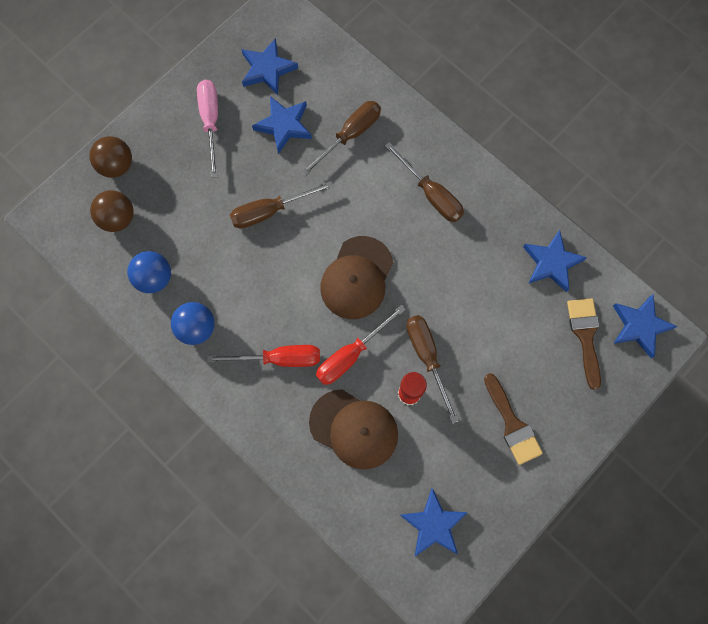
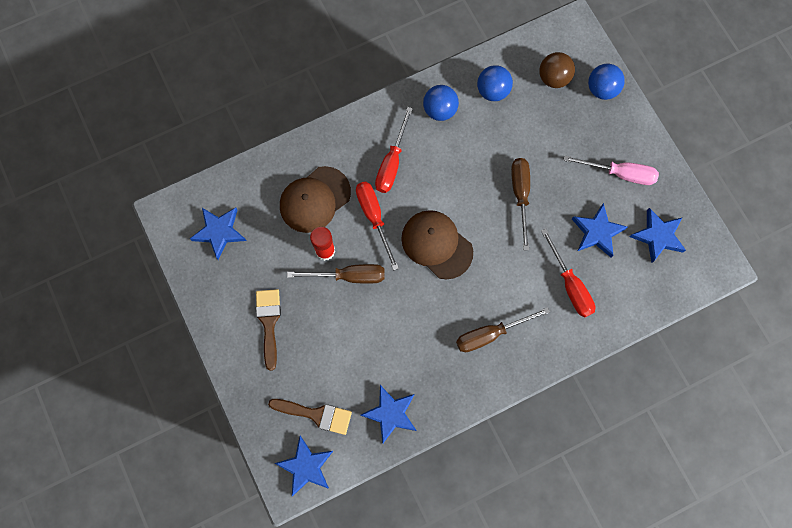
camera: 110 degrees right, 0 degrees up
(116, 165) = (602, 89): brown ball -> blue ball
(350, 135) = (570, 285): brown screwdriver -> red screwdriver
(512, 424) = (269, 322): brown brush -> brown brush turned 90 degrees clockwise

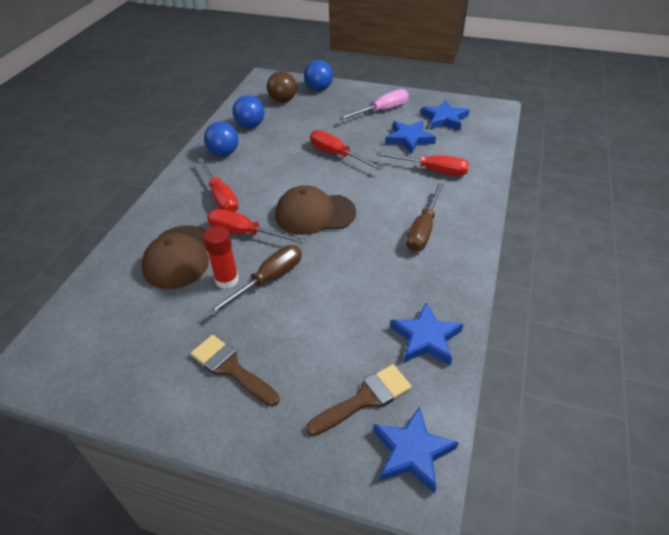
camera: 45 degrees left, 30 degrees down
(219, 232) = (101, 342): blue star -> none
(520, 195) = (337, 155): brown screwdriver -> red screwdriver

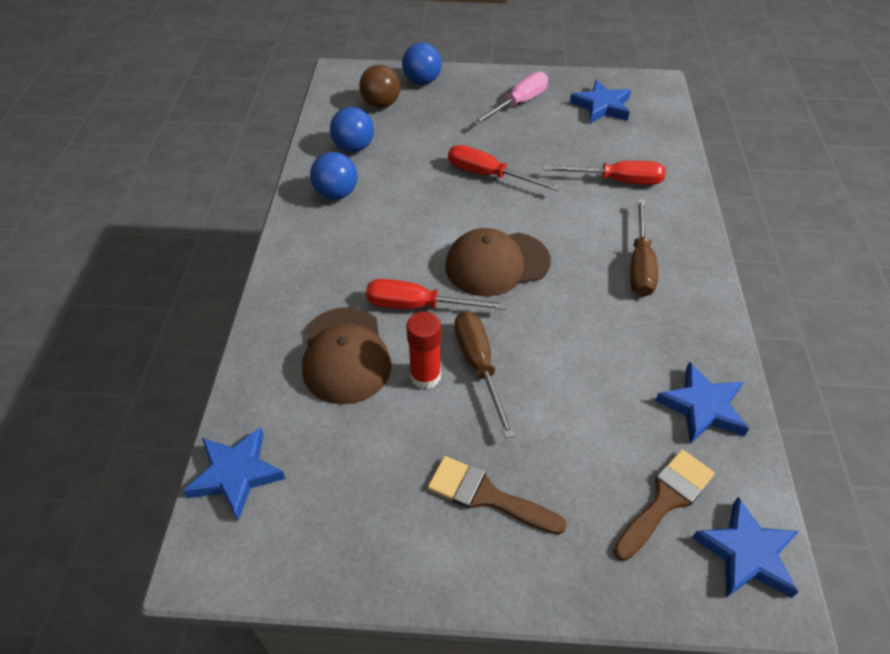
camera: 15 degrees left, 5 degrees up
(221, 197) = (362, 259): red screwdriver -> none
(268, 280) = (479, 366): brown screwdriver -> brown screwdriver turned 45 degrees counterclockwise
(409, 139) = (570, 140): blue star -> blue star (236, 474)

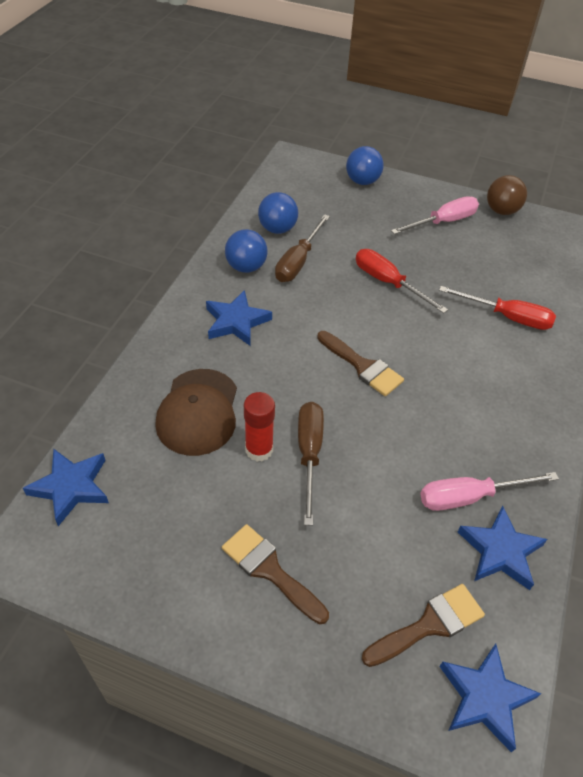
camera: 15 degrees right, 0 degrees up
(381, 104) = (317, 195): brown ball -> brown ball (501, 211)
(418, 306) = (277, 385): red screwdriver -> none
(497, 264) = (362, 366): brown cap -> brown brush
(602, 106) = (522, 242): blue star -> blue star (236, 322)
(640, 264) = (496, 402): brown screwdriver -> brown screwdriver (298, 261)
(652, 363) = (470, 497): none -> pink screwdriver

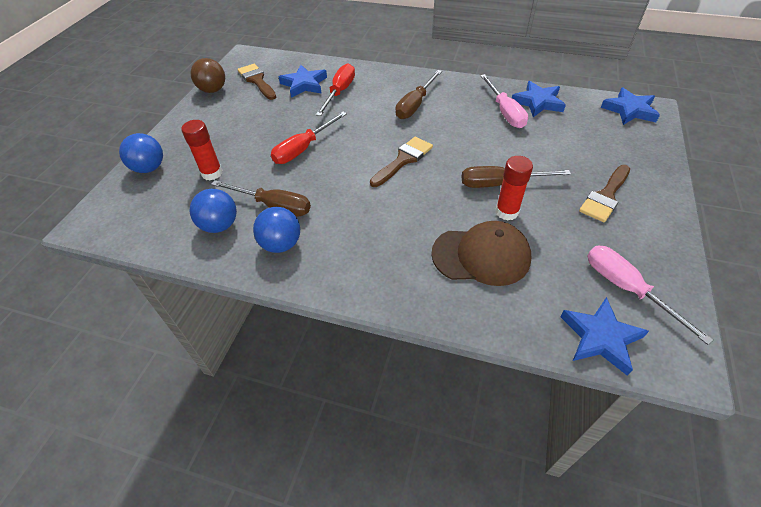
camera: 90 degrees left, 0 degrees up
(236, 322) = (363, 243): blue star -> blue star (304, 84)
(351, 220) = (212, 173): none -> red glue stick
(429, 624) = (600, 128): brown brush -> brown brush (257, 80)
(443, 222) = (223, 119): pink screwdriver -> pink screwdriver (626, 289)
(482, 392) = (415, 105): none -> brown screwdriver

